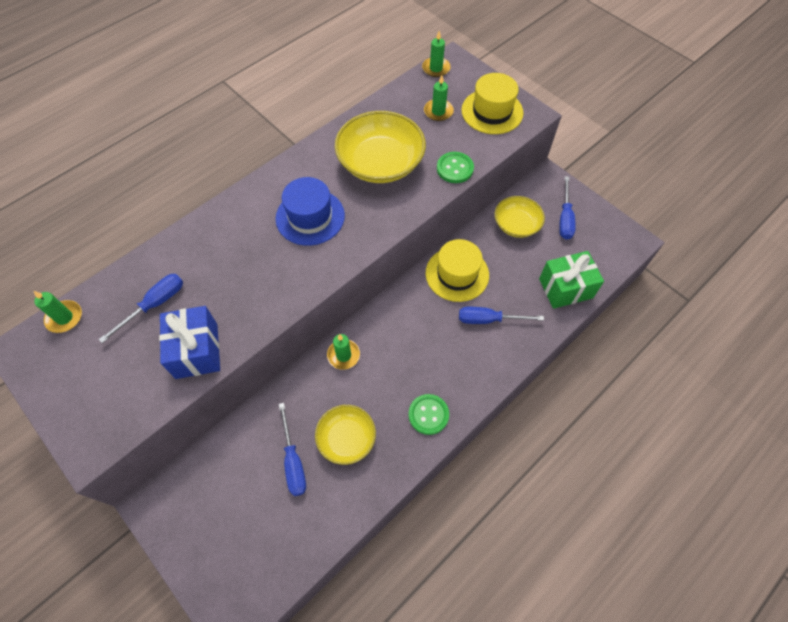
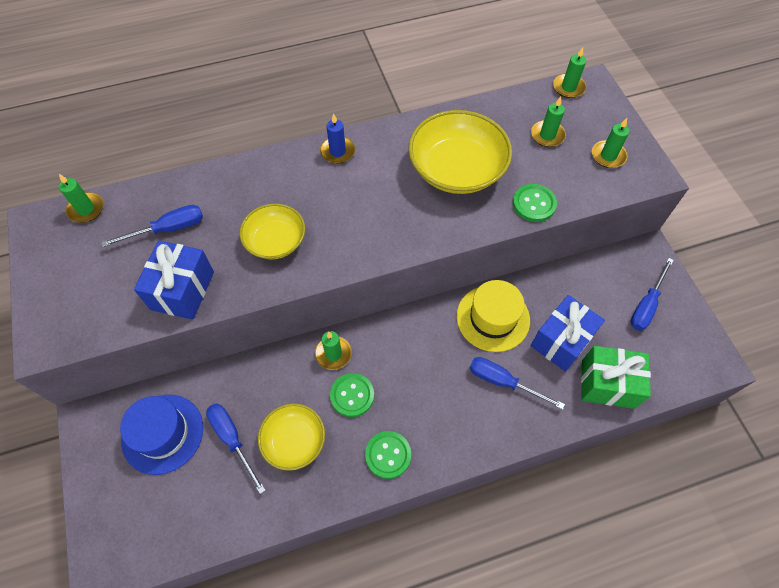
camera: 25 degrees right, 0 degrees up
(273, 184) = (337, 151): none -> blue candle
(293, 461) = (232, 439): blue screwdriver -> blue screwdriver turned 135 degrees clockwise
(310, 217) = (356, 199): blue hat -> blue hat (162, 433)
(376, 381) = (352, 395): none -> green button
(492, 111) = (608, 156): yellow hat -> green candle
(516, 224) = (586, 290): yellow bowl -> yellow bowl (275, 241)
(517, 270) = (561, 341): none -> blue gift

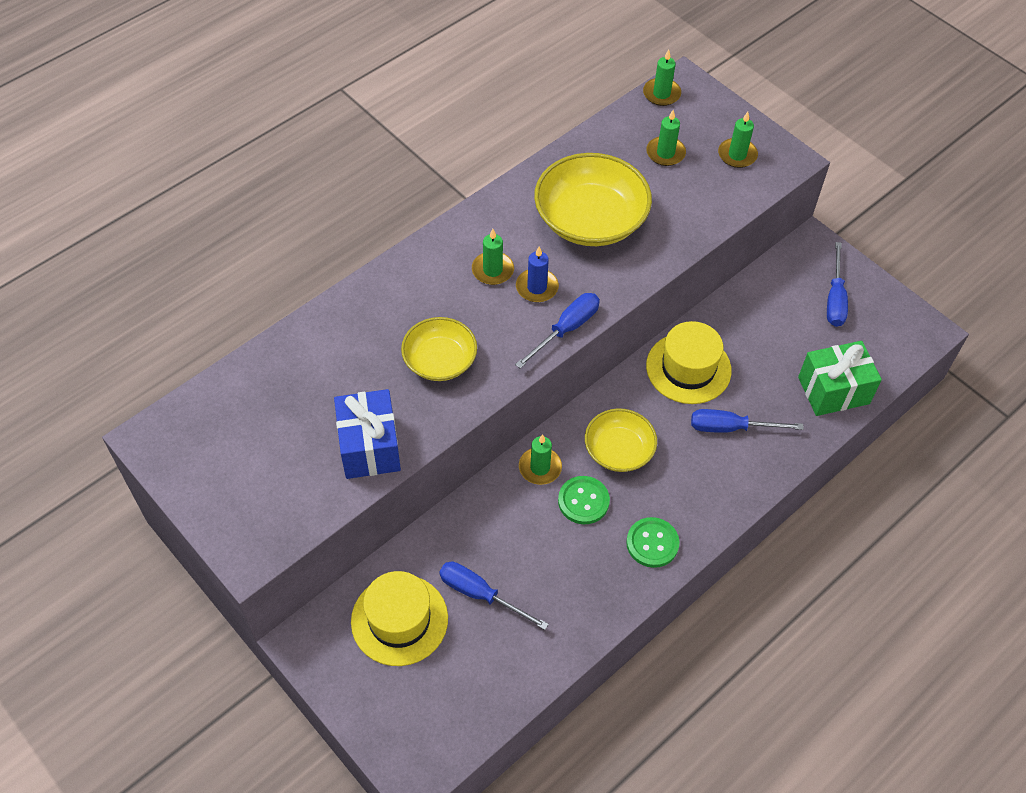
camera: 25 degrees left, 5 degrees down
(86, 209) = (200, 403): green candle -> green candle (492, 270)
(162, 433) = (399, 620): blue hat -> yellow hat
(168, 229) = (312, 390): blue screwdriver -> blue screwdriver (566, 329)
(294, 441) = (547, 569): yellow bowl -> yellow bowl (619, 450)
(337, 151) = (451, 243): blue candle -> blue candle (537, 287)
(534, 204) = (688, 229): green button -> none
(561, 341) = (769, 365): blue gift -> none

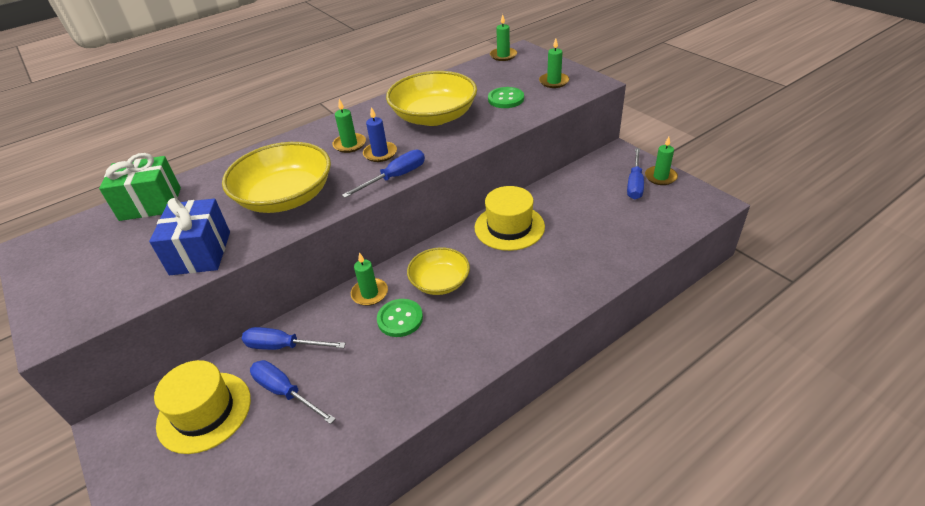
camera: 10 degrees right, 15 degrees down
(440, 360) = (285, 197): yellow bowl -> yellow bowl, size x1.66
(652, 543) = (454, 354): green button -> green button (506, 99)
(665, 153) = (500, 82): green candle -> green candle (660, 177)
(731, 428) = (539, 267): blue screwdriver -> blue screwdriver (283, 346)
(833, 390) = (631, 242): green gift -> green gift (150, 204)

